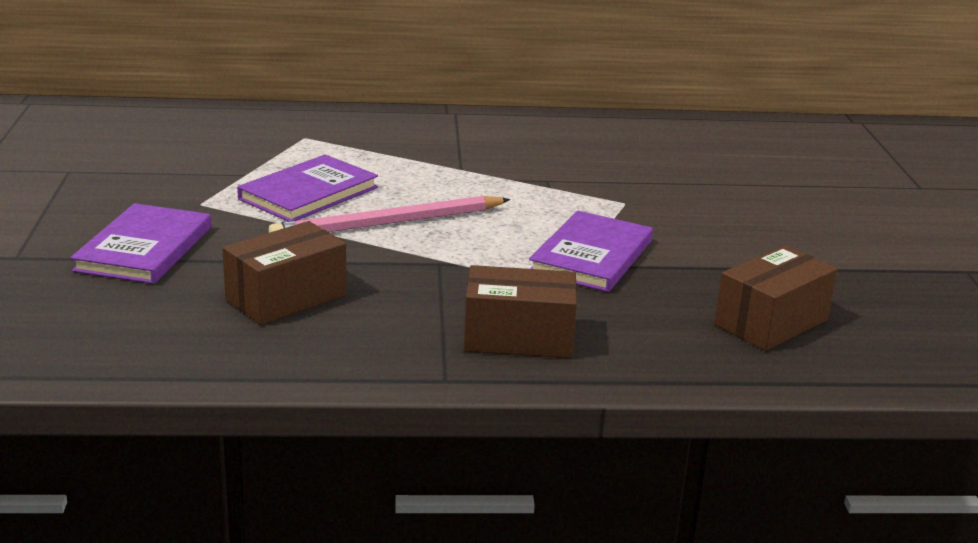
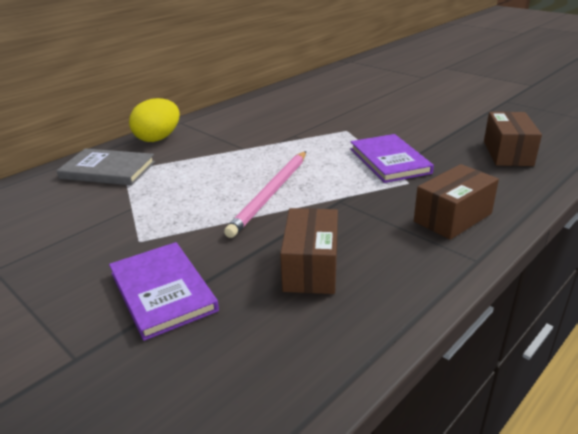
camera: 40 degrees left, 5 degrees up
(291, 131) = (108, 170): none -> grey book
(308, 193) = (193, 200): purple book -> none
(397, 120) = (158, 138): none -> yellow egg

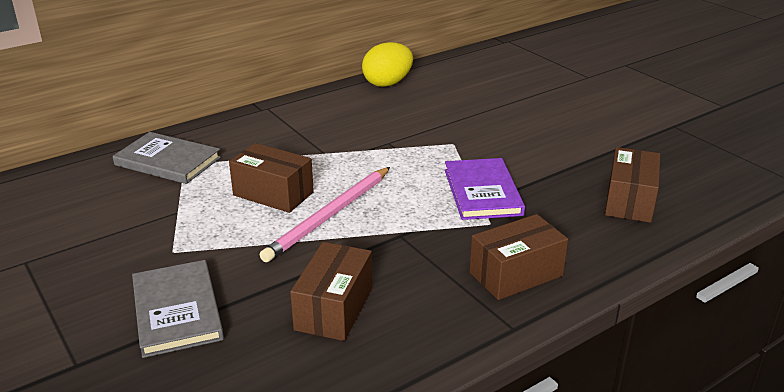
camera: 10 degrees right, 0 degrees up
(158, 138) = (234, 127): yellow egg -> yellow egg (387, 83)
(162, 291) = (177, 311): purple book -> grey book
(213, 183) = (273, 194): none -> brown box

